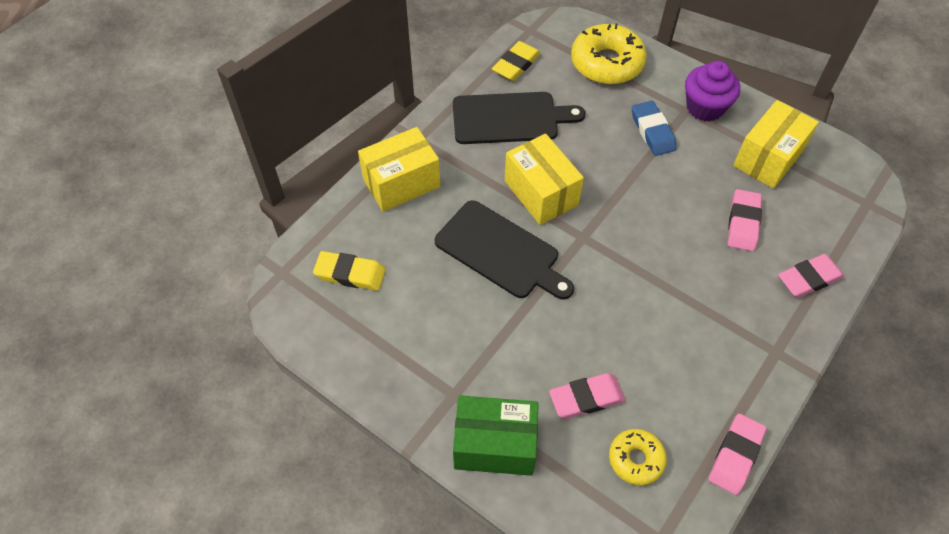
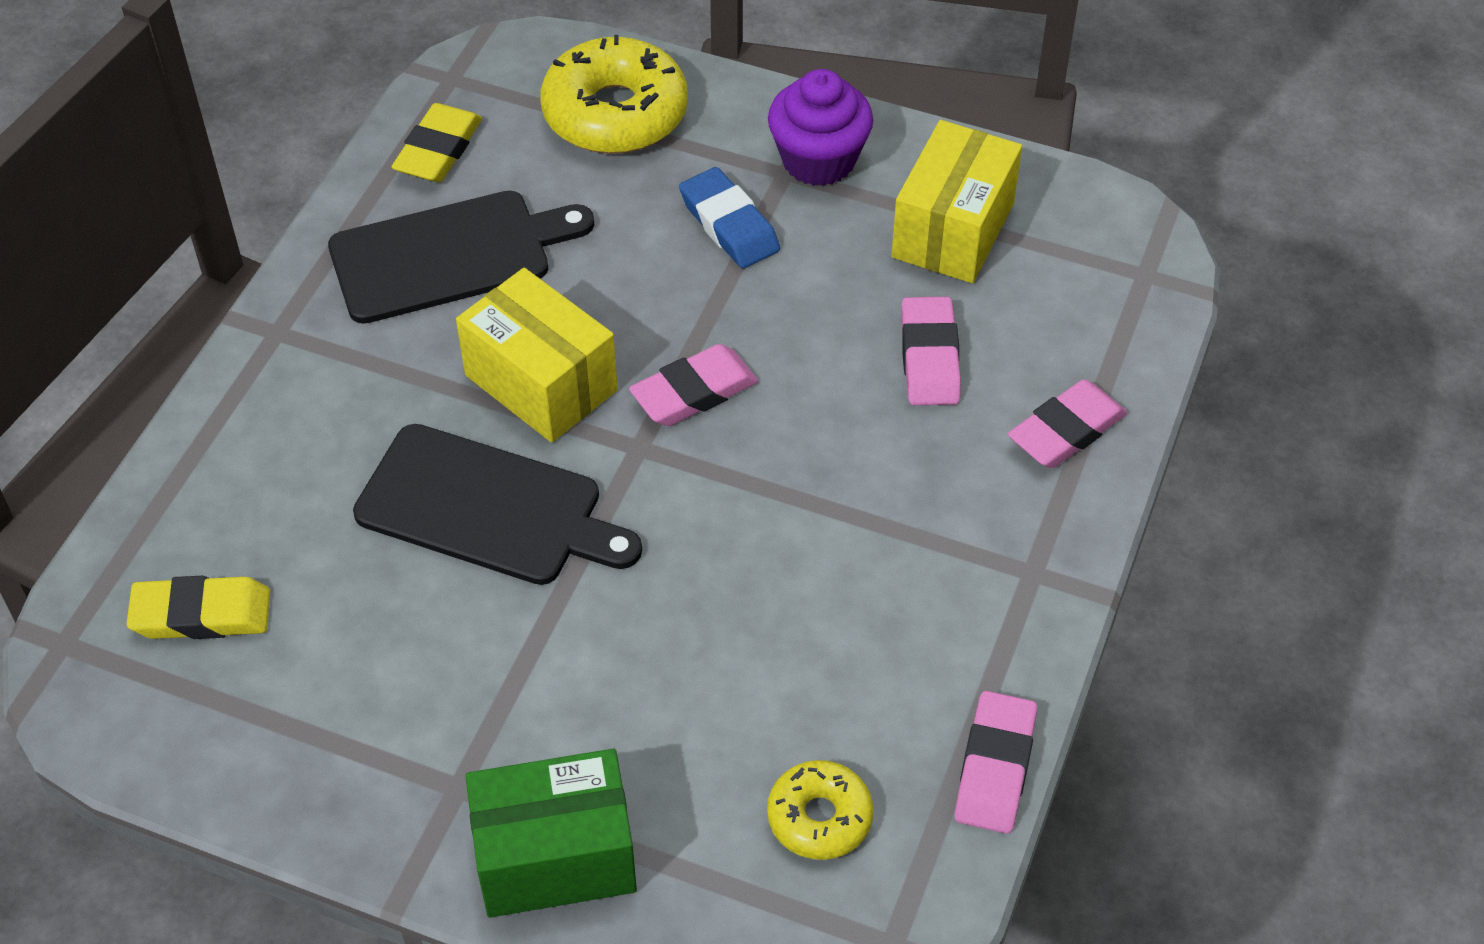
camera: 15 degrees left, 5 degrees down
(401, 183) = (262, 422): yellow box -> none
(586, 398) = (707, 733): pink eraser -> pink eraser (694, 392)

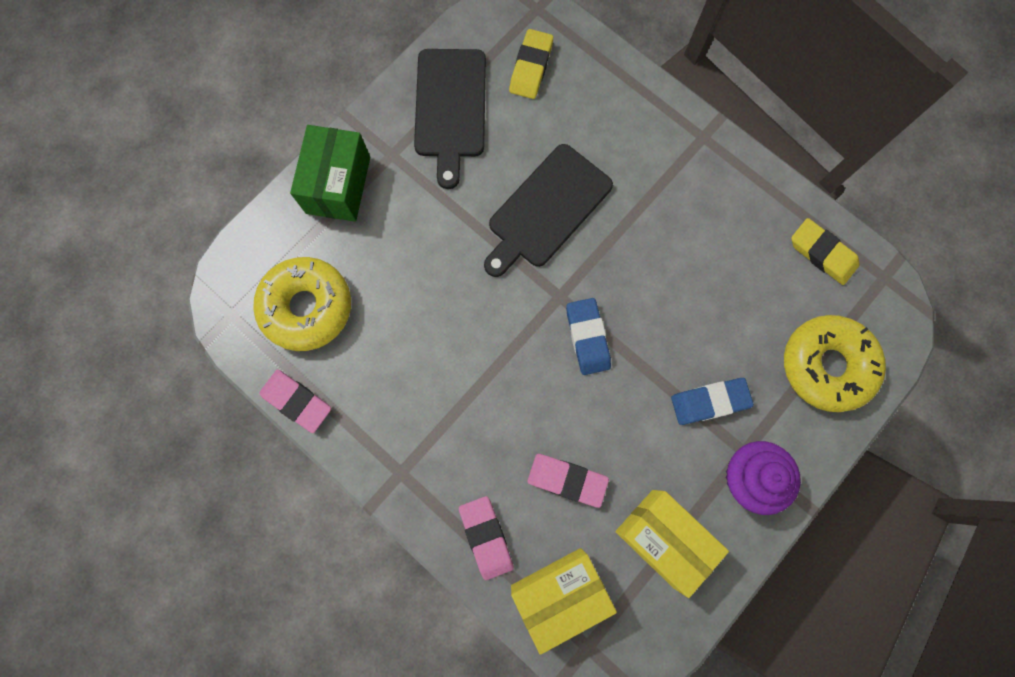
camera: 110 degrees right, 25 degrees up
(449, 255) = (733, 237): black cutting board -> black cutting board (450, 109)
(541, 382) = (622, 259): yellow box -> yellow box (559, 593)
(694, 392) = (587, 337): pink eraser -> blue eraser
(819, 817) = (307, 307): yellow donut -> yellow donut, size x1.77

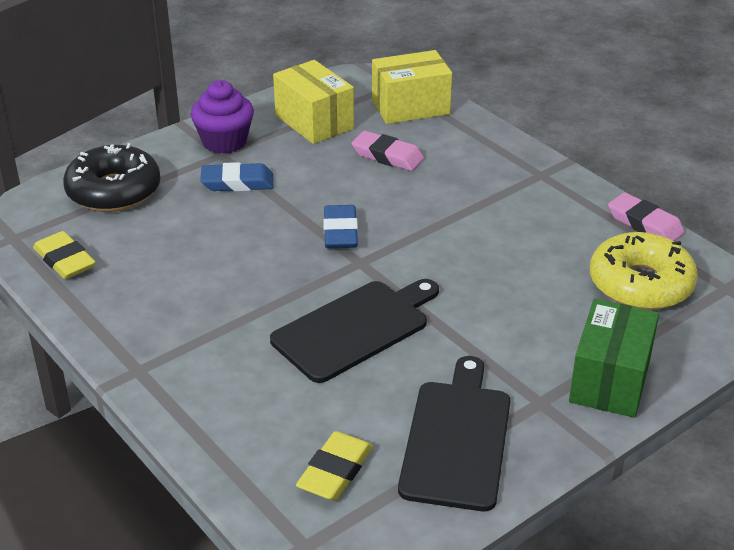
camera: 170 degrees left, 40 degrees down
(486, 537) = (466, 136): pink eraser -> none
(826, 365) = (114, 191): yellow donut -> black donut

